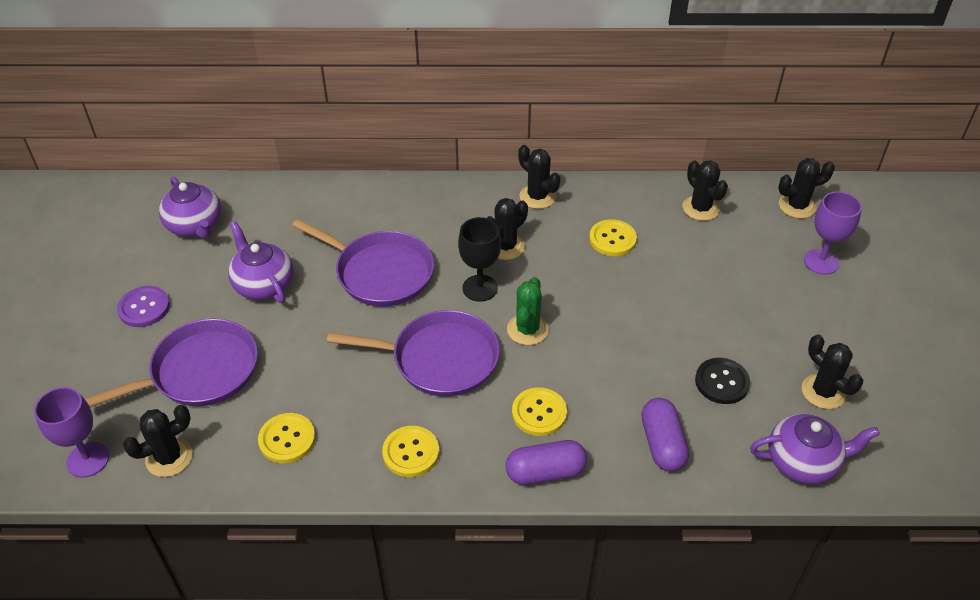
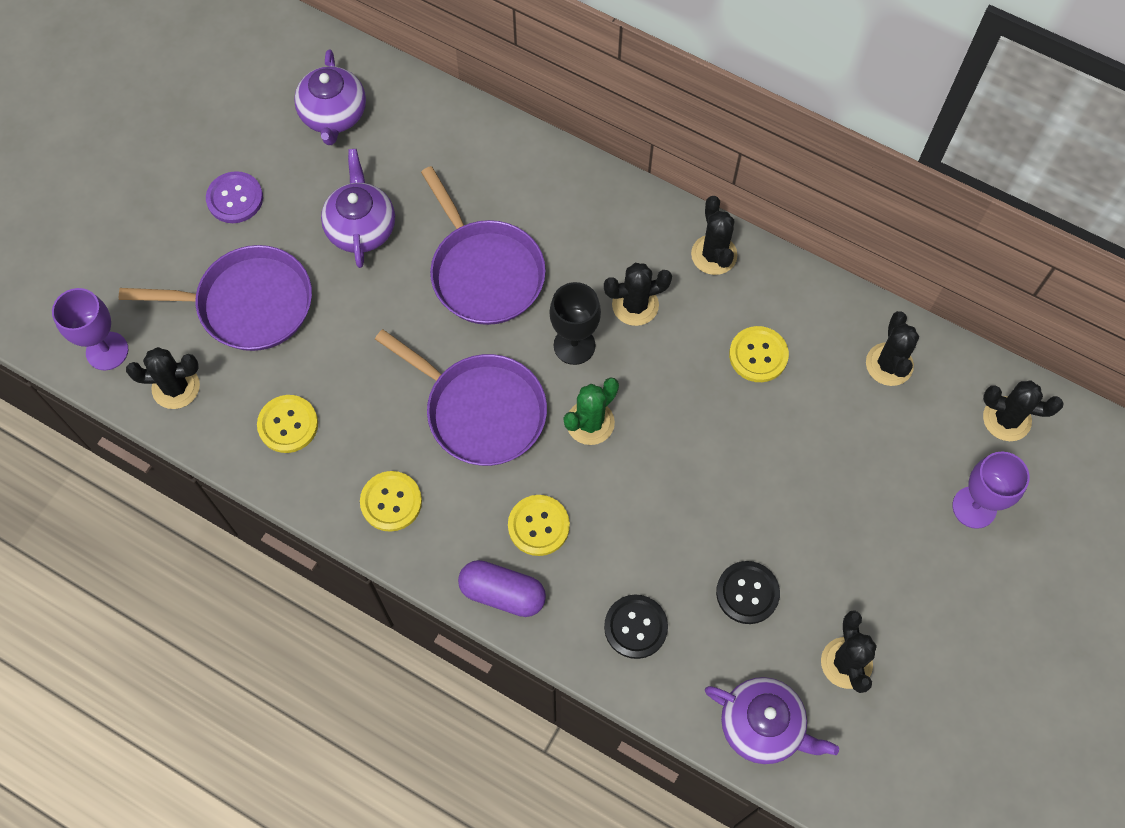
camera: 30 degrees right, 20 degrees up
(662, 444) = (635, 627): purple capsule -> black button

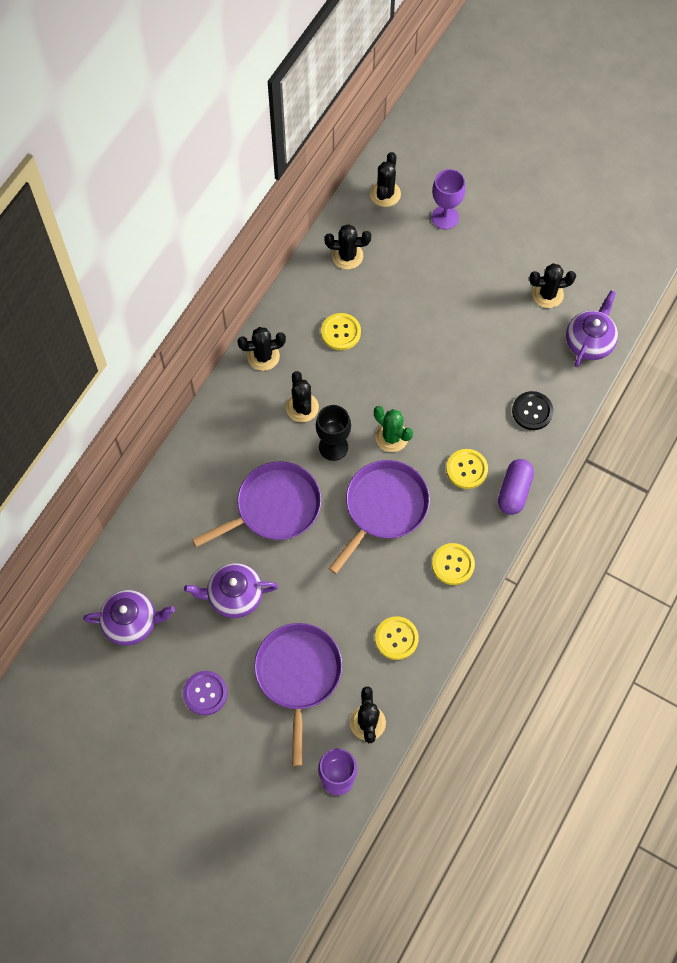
camera: 90 degrees left, 0 degrees up
(747, 593) = (506, 346): black button -> none

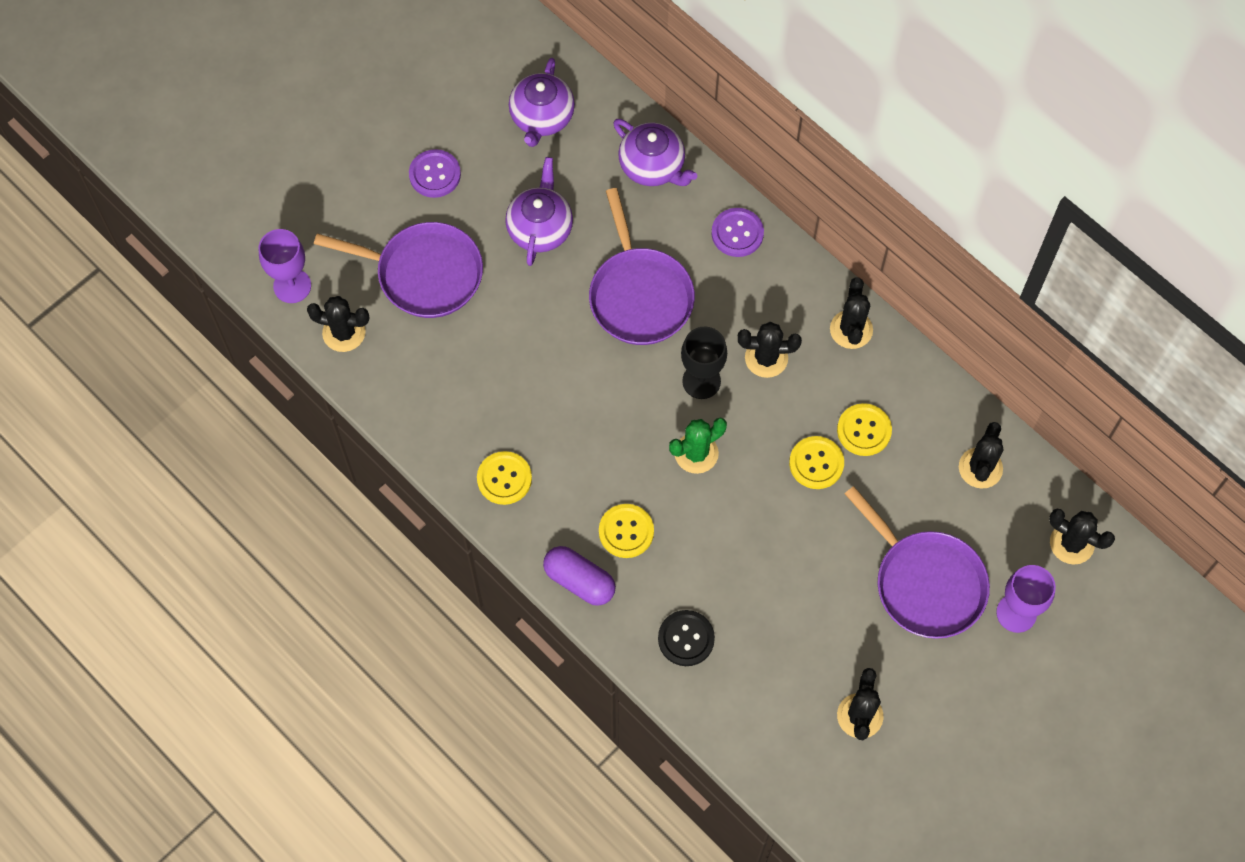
camera: 105 degrees right, 0 degrees up
(203, 450) = (737, 233): none -> purple button
(384, 507) = (603, 419): purple pan -> purple pan (925, 583)
(396, 638) = (432, 389): yellow button -> yellow button (816, 463)
(589, 342) = (771, 749): purple teapot -> purple teapot (653, 166)

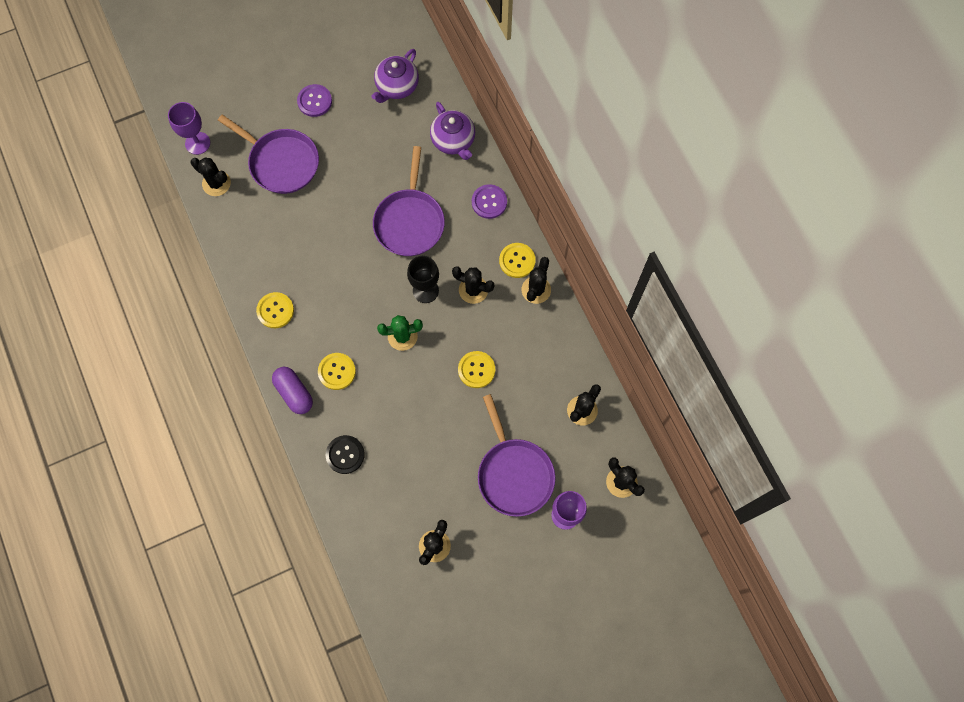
camera: 20 degrees right, 5 degrees up
(540, 228) = (365, 157): purple teapot -> none
(864, 430) = (516, 359): yellow button -> yellow button (517, 261)

